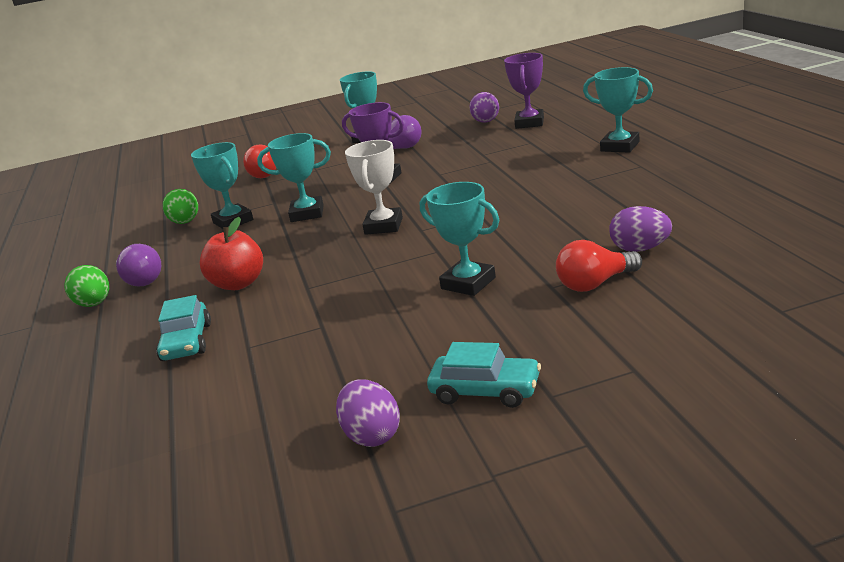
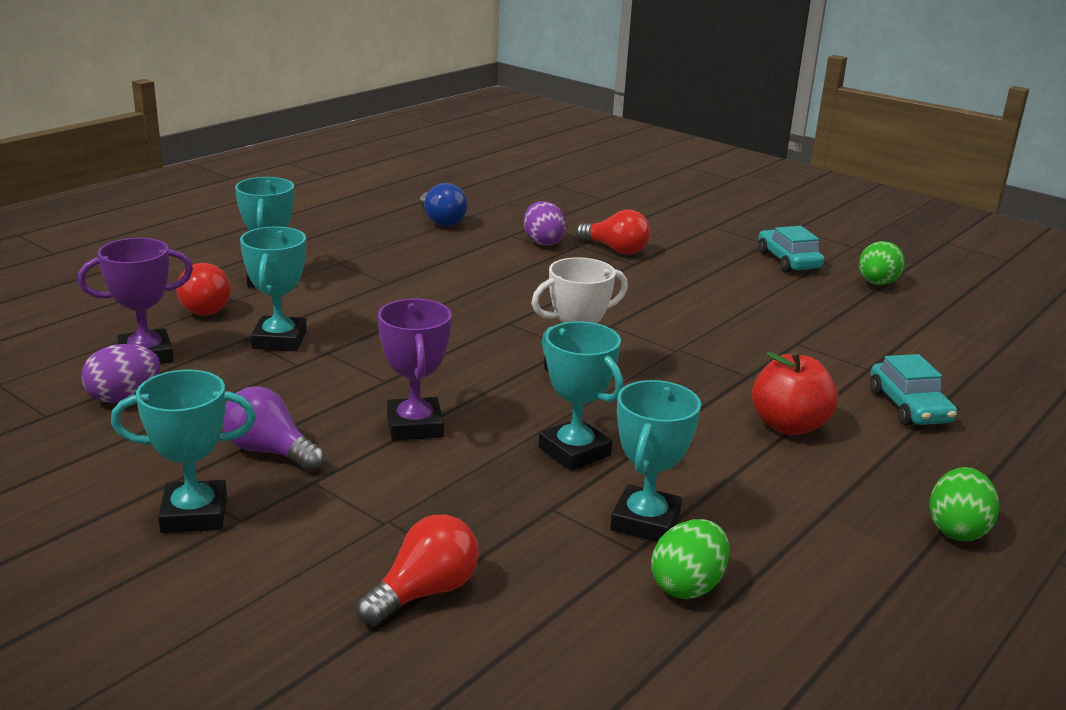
camera: 130 degrees left, 0 degrees up
(141, 280) = (870, 520): purple light bulb -> none
(187, 342) = (909, 407): turquoise car -> turquoise car turned 120 degrees clockwise
(372, 435) = (877, 284): purple egg -> green egg
(468, 283) = (660, 296): turquoise trophy -> turquoise trophy (279, 340)
(586, 131) = (203, 307): none -> red light bulb
(728, 208) = (441, 220): none -> blue light bulb

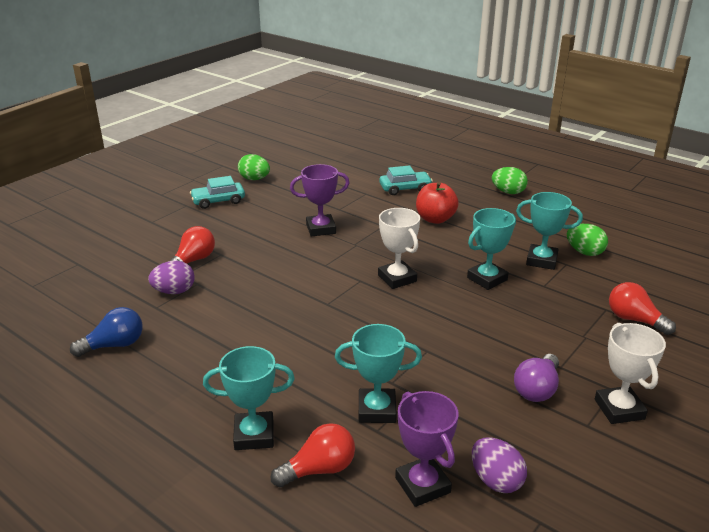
camera: 90 degrees left, 5 degrees up
(194, 514) = (619, 409): turquoise trophy -> white trophy
(414, 426) = (482, 334): purple trophy -> purple trophy (321, 229)

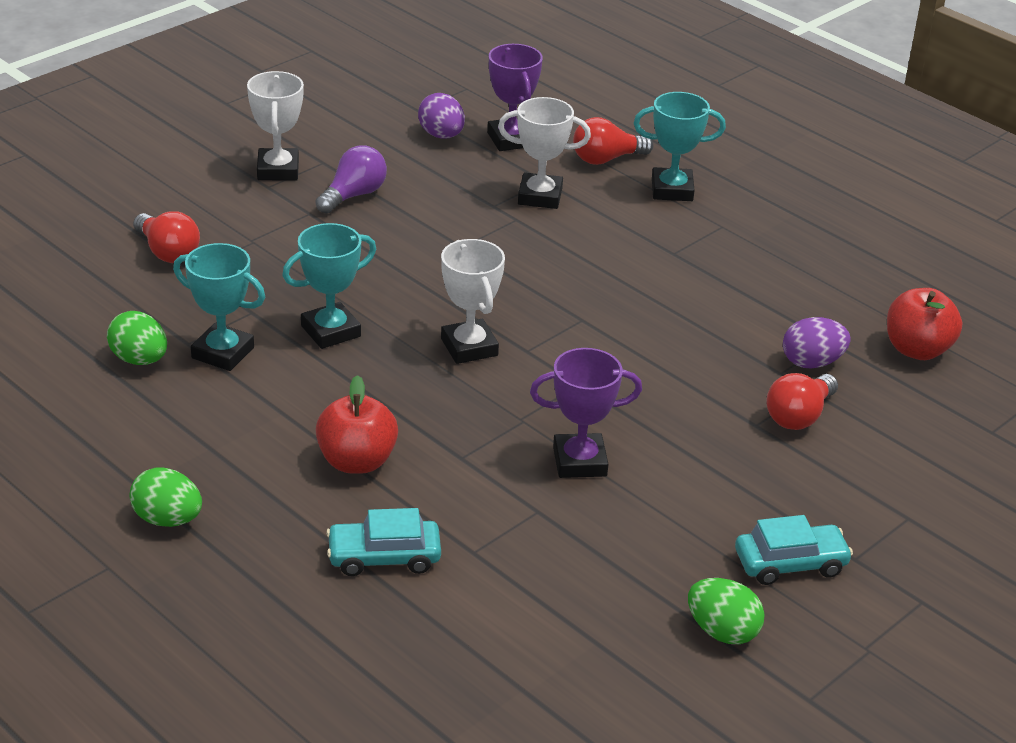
camera: 175 degrees left, 5 degrees up
(96, 307) = (917, 350): none -> red apple
(114, 345) = (864, 294): blue light bulb -> none
(377, 410) = (540, 196): turquoise trophy -> white trophy

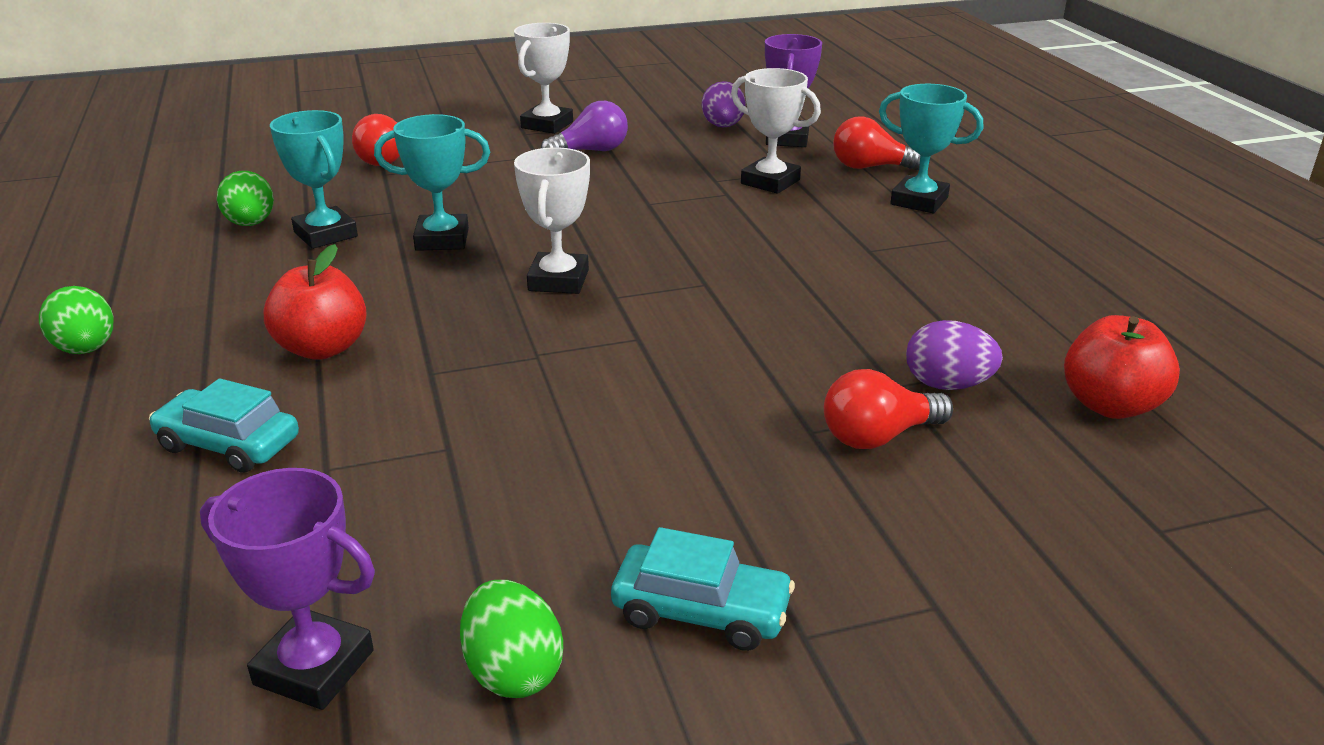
camera: 30 degrees right, 5 degrees down
(579, 461) = (553, 411): purple trophy -> purple trophy (314, 667)

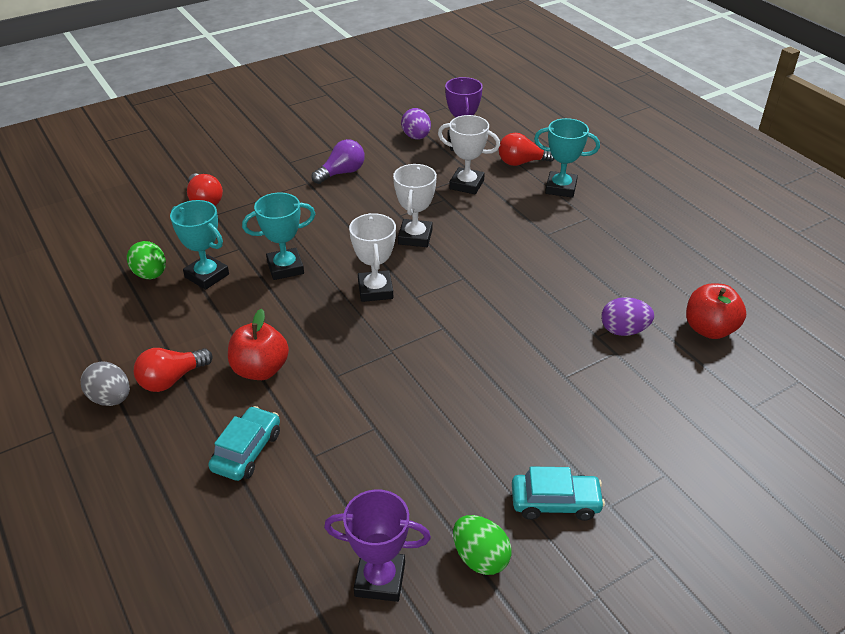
camera: 15 degrees left, 10 degrees up
(86, 349) = (111, 398): green egg -> grey egg
(228, 444) = (247, 451): turquoise car -> turquoise car turned 105 degrees clockwise
(547, 125) = (300, 151): white trophy -> white trophy (415, 237)
(878, 437) = (600, 373): red light bulb -> red light bulb (172, 379)

